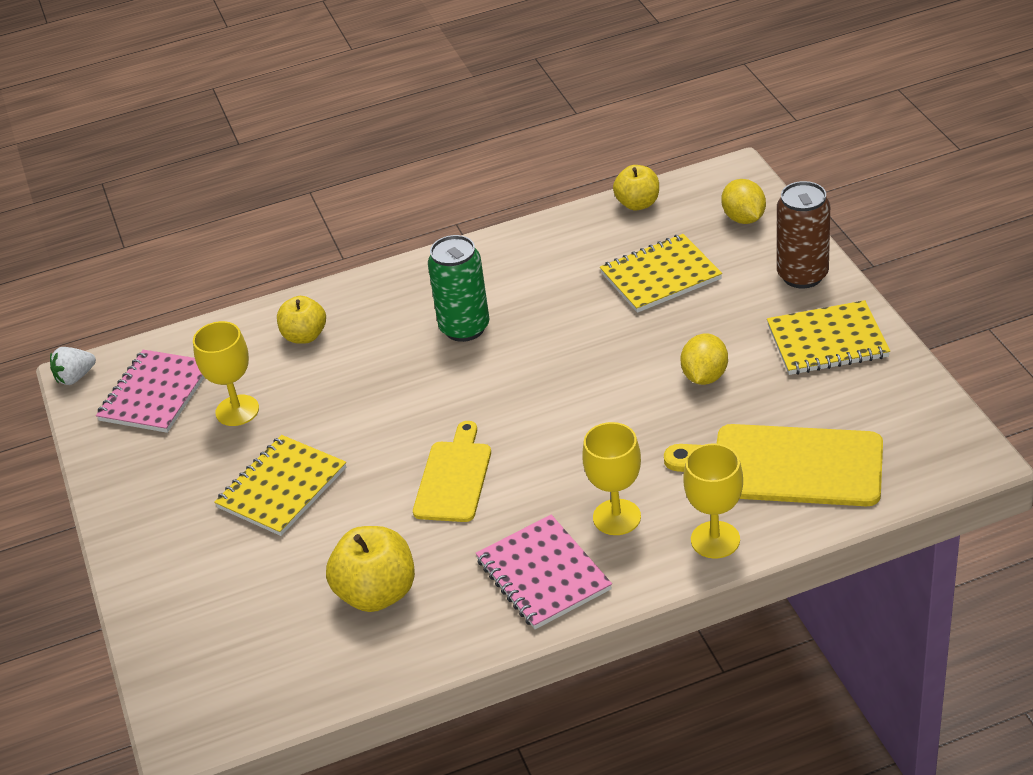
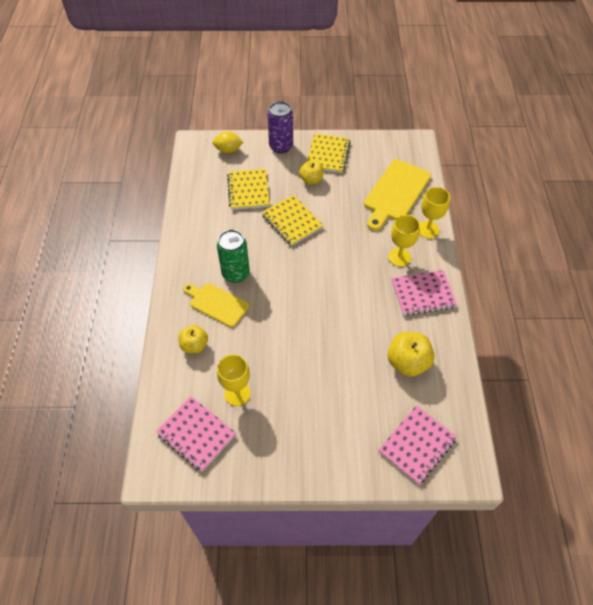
camera: 75 degrees left, 15 degrees up
(75, 377) = (151, 479): white strawberry -> none
(216, 649) = (417, 445): none -> pink notebook
(282, 488) = (312, 386): yellow notebook -> yellow notebook (292, 221)
(454, 477) = (343, 309): yellow cutting board -> yellow cutting board (217, 303)
(638, 204) = (189, 180): yellow apple -> yellow apple (311, 180)
(704, 376) = (326, 199): yellow lemon -> none
(802, 275) = (281, 146): brown can -> purple can

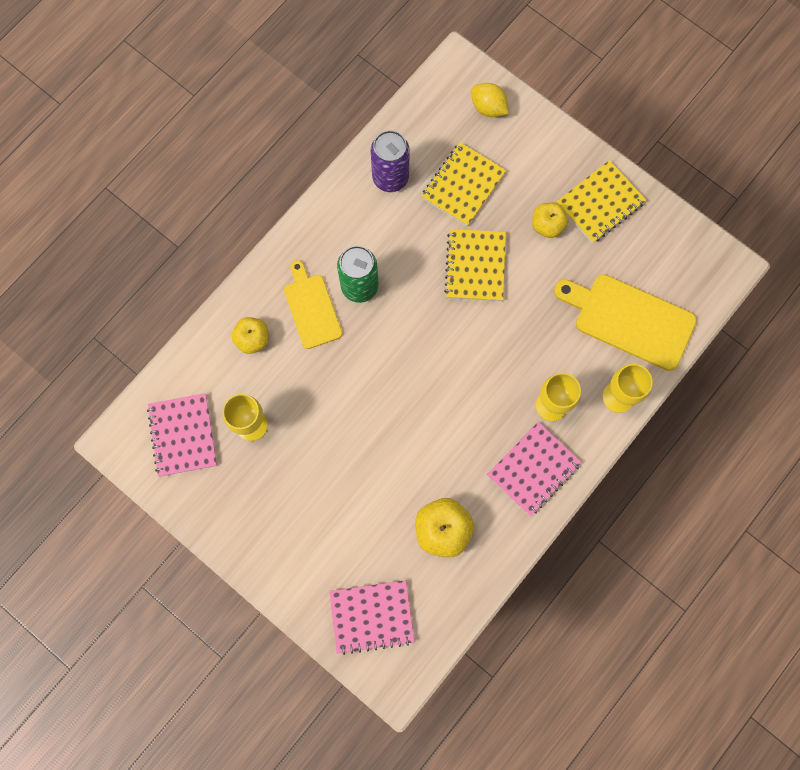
camera: 40 degrees right, 20 degrees up
(281, 146) = (554, 148): purple can -> purple can (390, 178)
(396, 193) = (629, 320): yellow cutting board -> yellow cutting board turned 45 degrees clockwise
(423, 294) = (533, 469): pink notebook -> pink notebook turned 75 degrees counterclockwise

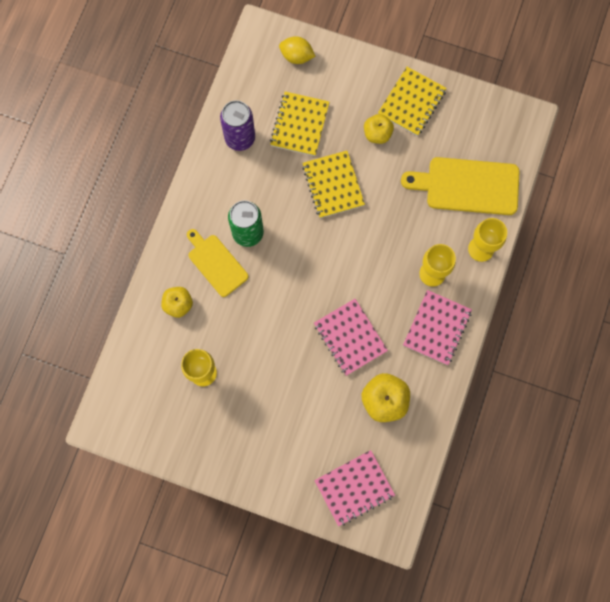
camera: 20 degrees left, 0 degrees up
(183, 435) = (151, 400): pink notebook -> pink notebook (350, 337)

